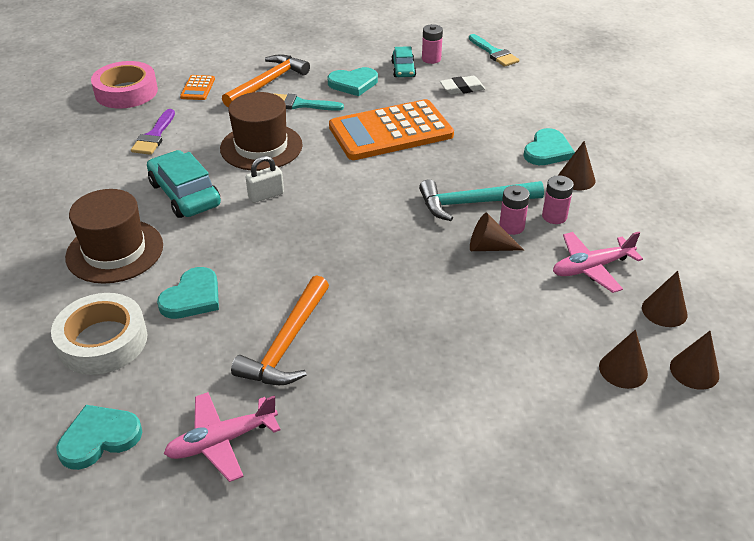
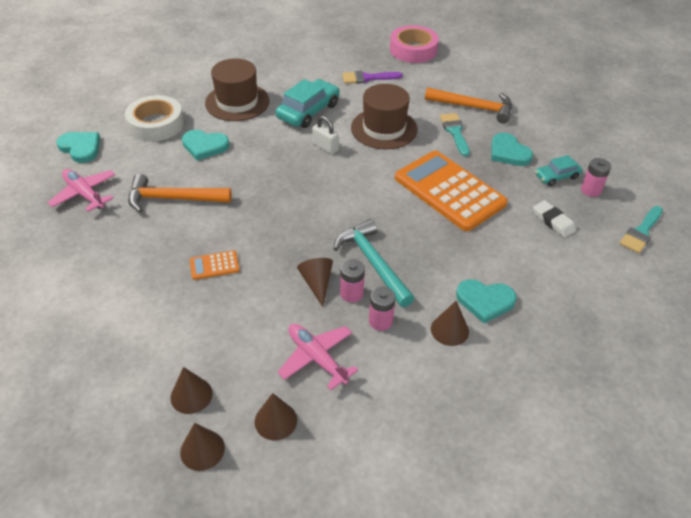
camera: 70 degrees right, 5 degrees up
(198, 88) = (441, 78): orange calculator -> orange calculator (214, 265)

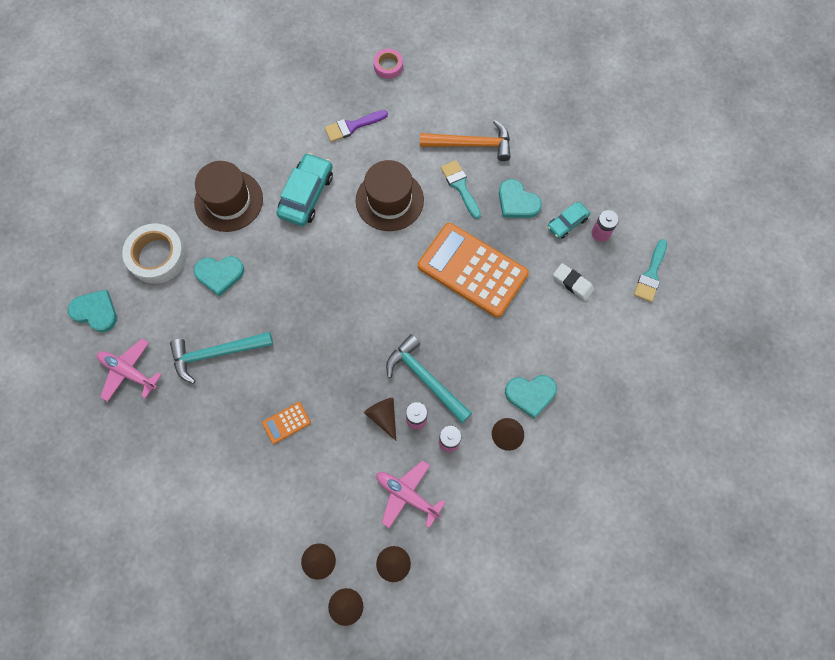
camera: 15 degrees left, 25 degrees up
(173, 198) = (216, 353): orange hammer -> turquoise hammer
(325, 147) = (339, 243): white padlock -> none
(413, 50) = (388, 66): pink tape -> pink tape, size x0.55

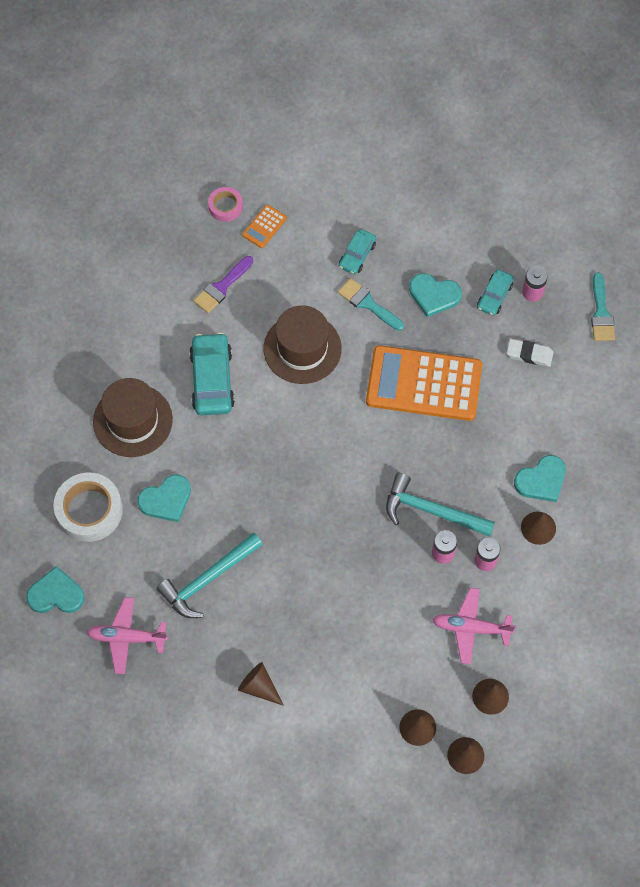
camera: 25 degrees left, 5 degrees down
(286, 423) = (316, 614): orange calculator -> orange calculator (264, 226)
(383, 416) = (409, 565): brown cone -> brown cone (259, 687)
(471, 144) = (357, 255): orange hammer -> turquoise car

